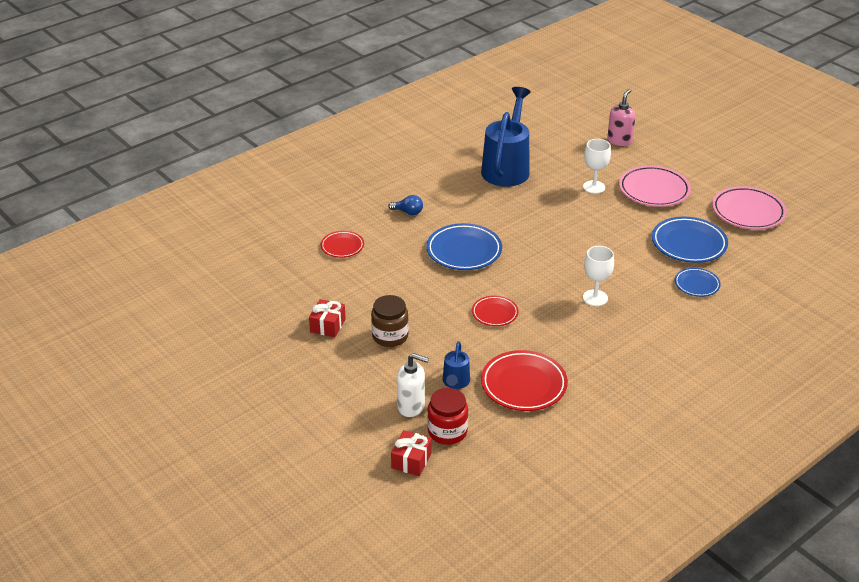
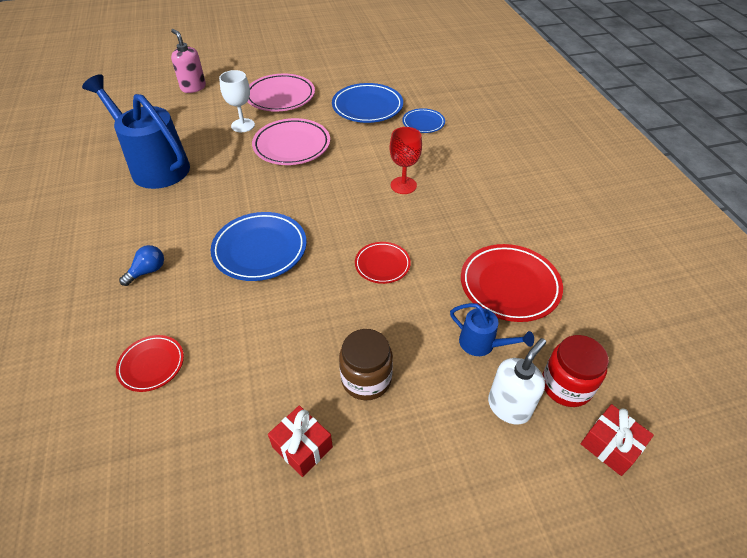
camera: 65 degrees left, 10 degrees up
(595, 298) = (403, 185): white goblet -> red goblet
(748, 212) = (351, 66): pink plate -> pink plate (292, 146)

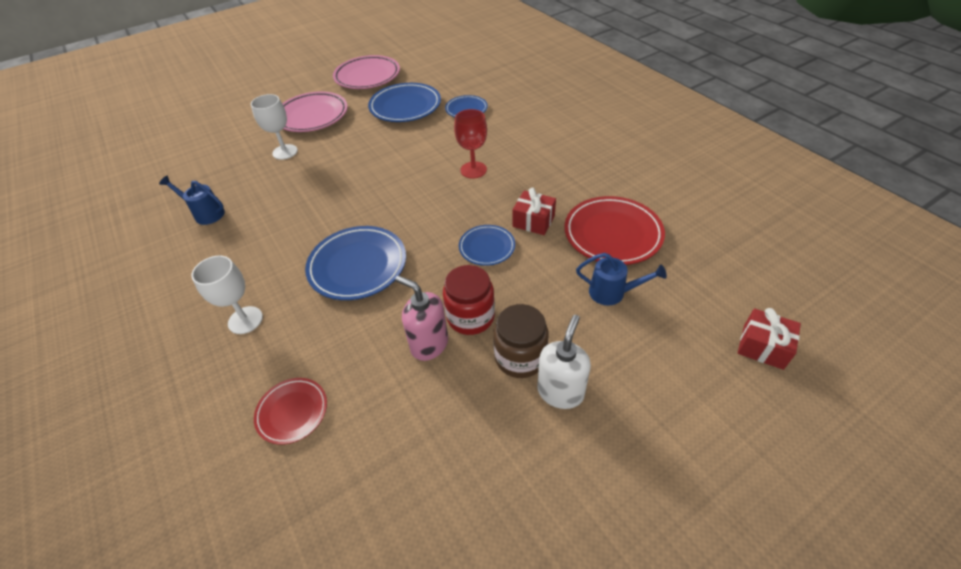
camera: 15 degrees left, 0 degrees up
(147, 271) = (245, 320): blue light bulb -> white goblet
(155, 166) = (205, 213): blue watering can -> blue watering can, size x0.46
(193, 87) = (214, 127): pink soap dispenser -> pink soap dispenser (429, 344)
(292, 146) = (345, 159): pink plate -> pink plate (367, 76)
(302, 447) = (487, 441): red gift -> red gift (533, 221)
(382, 265) = (487, 247): red plate -> blue plate
(509, 406) = (662, 340): white soap dispenser -> white soap dispenser (560, 392)
(566, 385) = (702, 307): red jar -> red jar (470, 317)

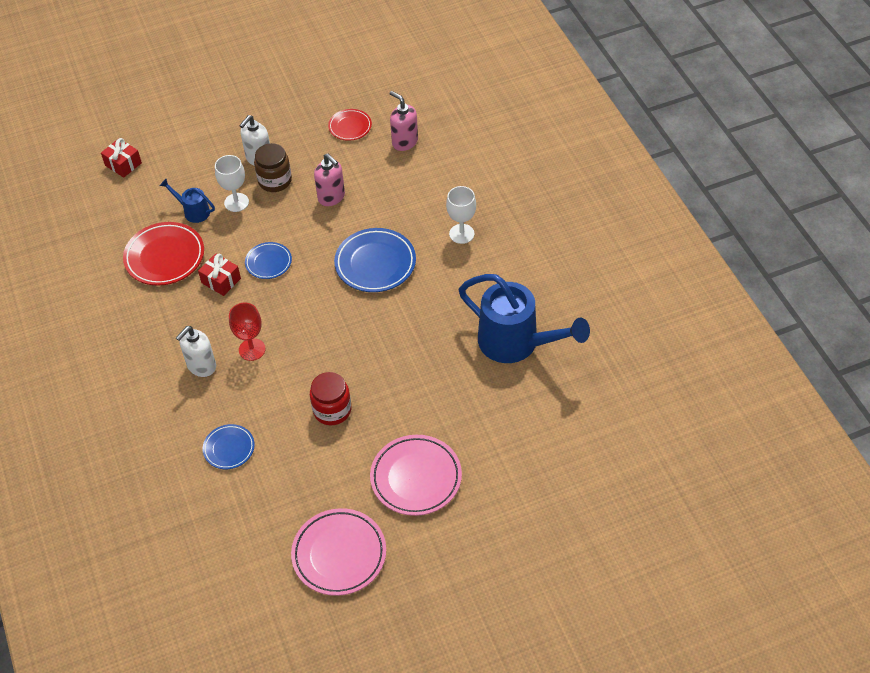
camera: 170 degrees left, 5 degrees up
(205, 213) = (516, 343): blue watering can -> blue watering can, size x2.16
(285, 152) = (445, 417): white goblet -> white goblet (236, 202)
(292, 412) = (423, 171): red plate -> red plate (350, 127)
(322, 470) = (404, 142): none -> pink soap dispenser
(405, 107) = (299, 471): blue plate -> none
(470, 317) = (298, 210): red jar -> red jar (332, 410)
(516, 152) = (201, 366): none -> white soap dispenser

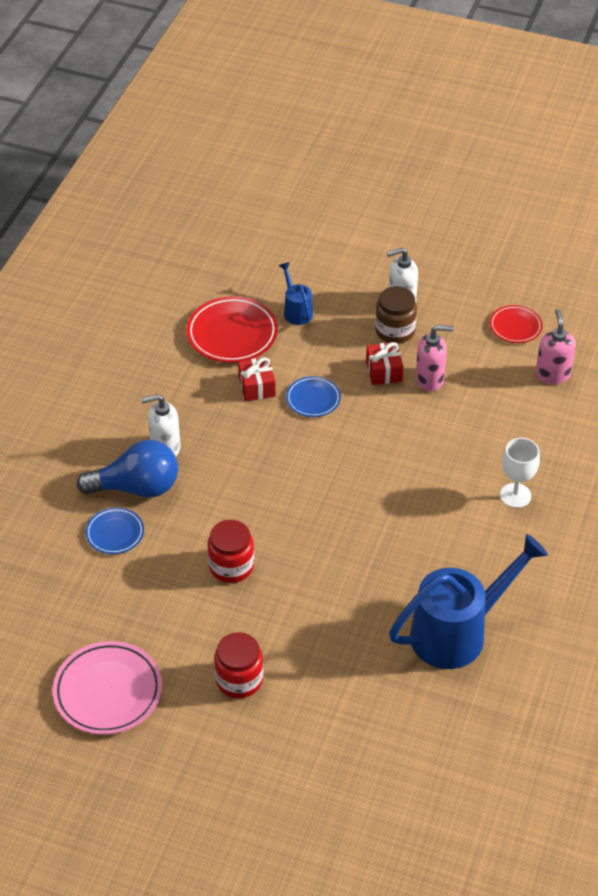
camera: 40 degrees right, 5 degrees down
(123, 164) = (281, 231): red gift -> red gift (384, 371)
(210, 407) = (137, 487): none -> blue light bulb
(236, 202) = (341, 327): white goblet -> none
(252, 349) = (220, 464): red goblet -> none
(331, 197) = (430, 379): pink soap dispenser -> pink soap dispenser turned 90 degrees counterclockwise
(375, 263) = (406, 466): blue plate -> none
(416, 478) = (239, 679): pink plate -> red jar
(516, 343) = (458, 632): blue watering can -> blue watering can turned 105 degrees counterclockwise

